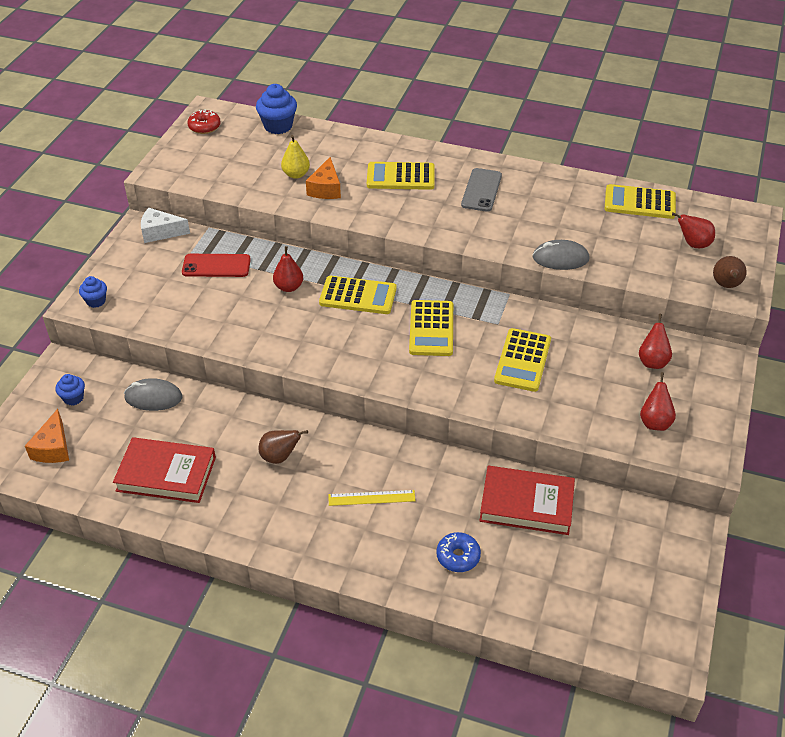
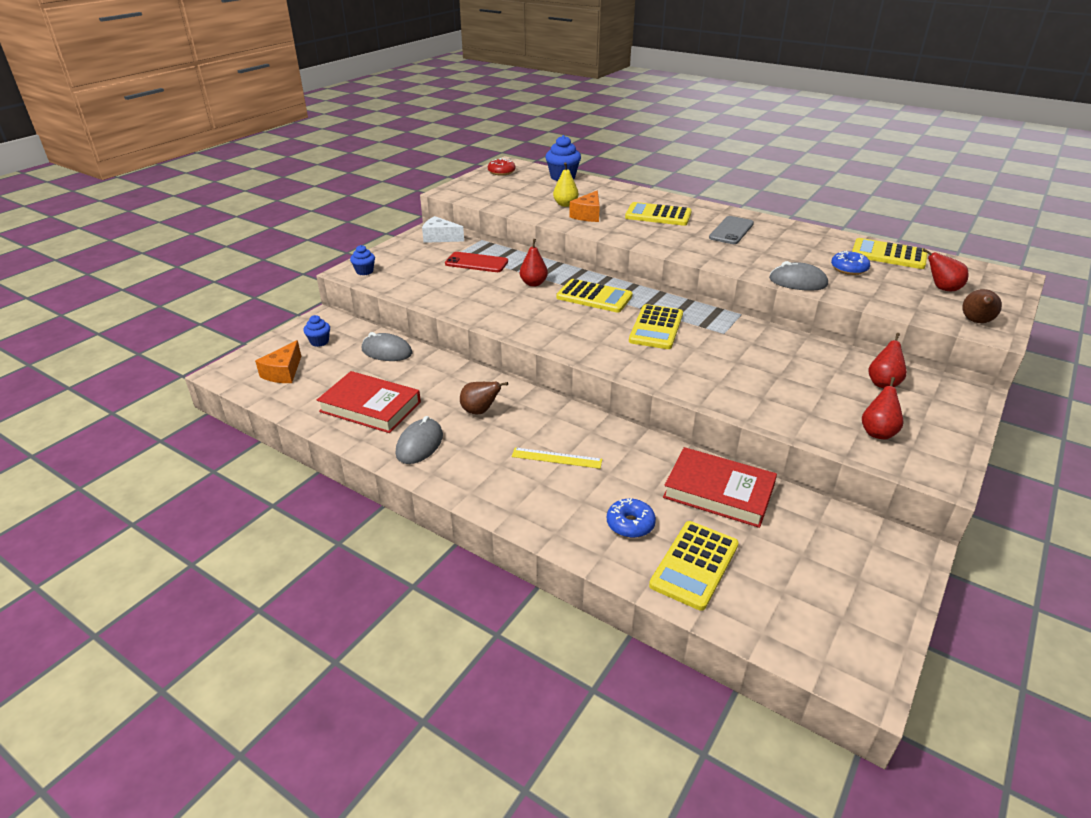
camera: 15 degrees right, 10 degrees down
(234, 510) = (419, 444): none -> grey mouse
(522, 360) = (742, 363): yellow calculator -> yellow calculator (694, 565)
(605, 230) = (849, 269): none -> blue donut

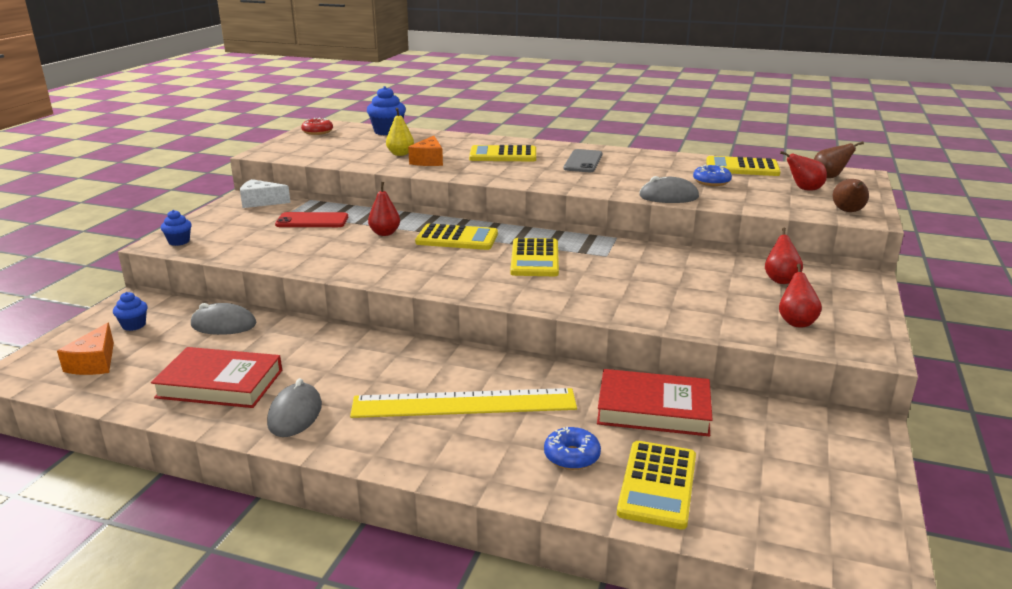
camera: 15 degrees left, 10 degrees down
(480, 411) = (358, 370): brown pear -> brown pear (829, 177)
(556, 458) = (464, 404): yellow ruler -> yellow ruler, size x2.11

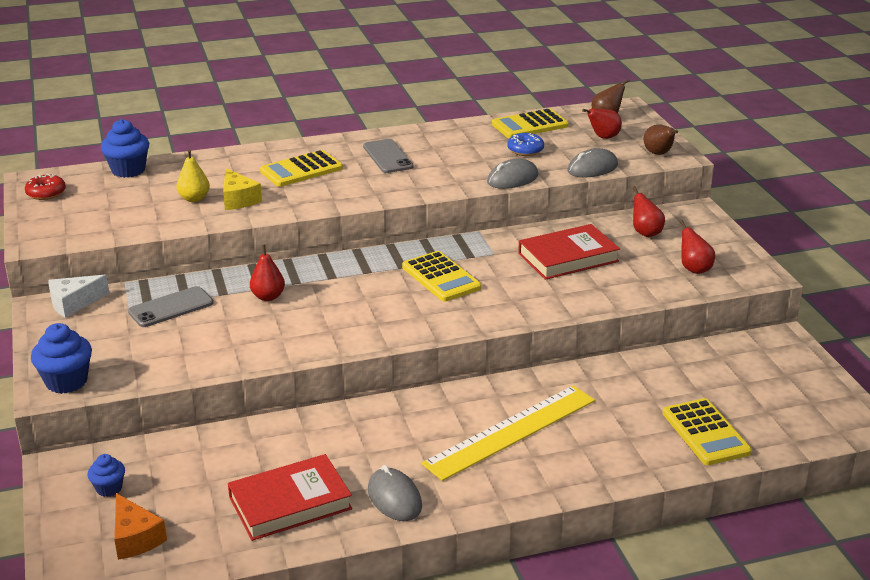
camera: 35 degrees left, 5 degrees up
(179, 241) = (66, 381): blue cupcake -> blue cupcake, size x1.70
(223, 325) = (202, 451): grey mouse -> grey mouse (592, 168)
(312, 221) = (171, 307): red phone -> grey phone
(428, 161) = (238, 199): orange cheese -> yellow cheese
(457, 238) = (344, 279): yellow calculator -> none
(571, 456) = (632, 438): blue donut -> none
(653, 409) = (643, 378): red book -> red book (568, 257)

